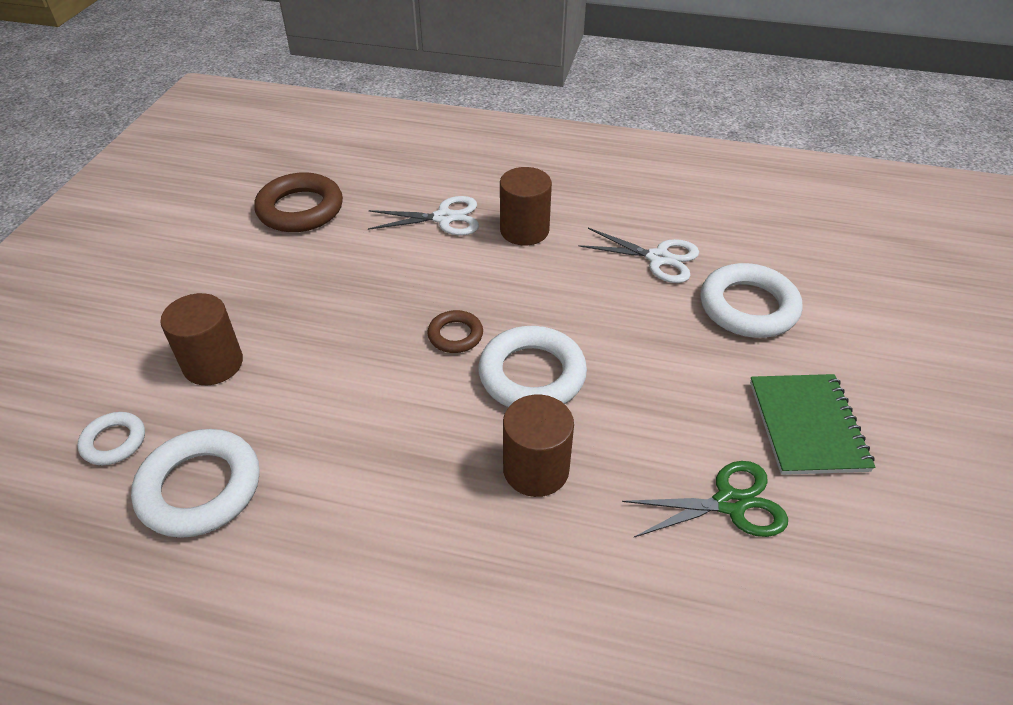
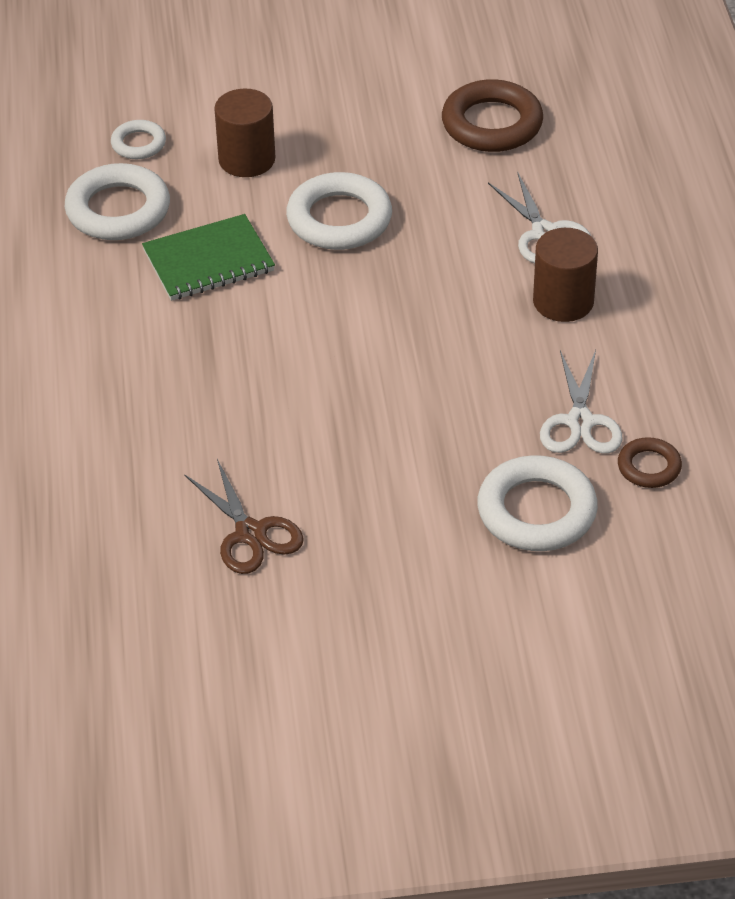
camera: 70 degrees right, 0 degrees up
(455, 335) = (366, 298): brown ring -> brown ring (649, 467)
(532, 375) = (341, 366): white ring -> white ring (339, 219)
(536, 469) = (228, 398): brown cylinder -> none
(730, 503) = (250, 534): green scissors -> brown scissors
(807, 426) = (375, 579): green notebook -> green notebook (208, 261)

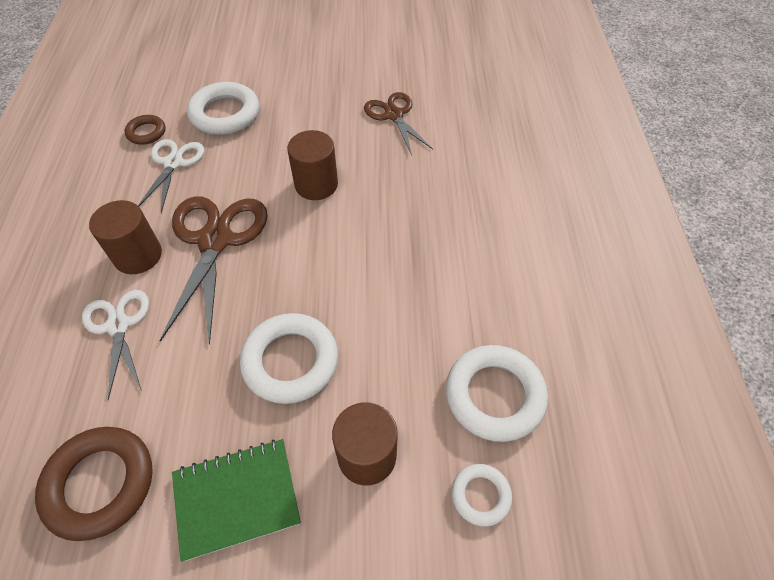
camera: 175 degrees left, 10 degrees up
(208, 261) = (411, 324): green notebook -> green notebook (236, 498)
(355, 408) = (316, 184): none -> brown cylinder
(471, 326) = (215, 240): none -> brown scissors

